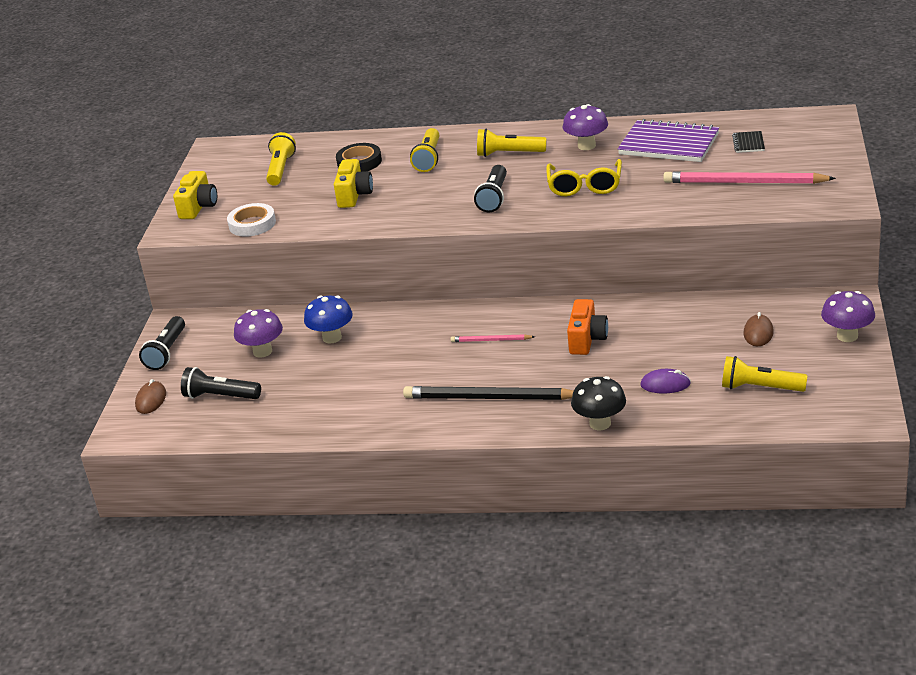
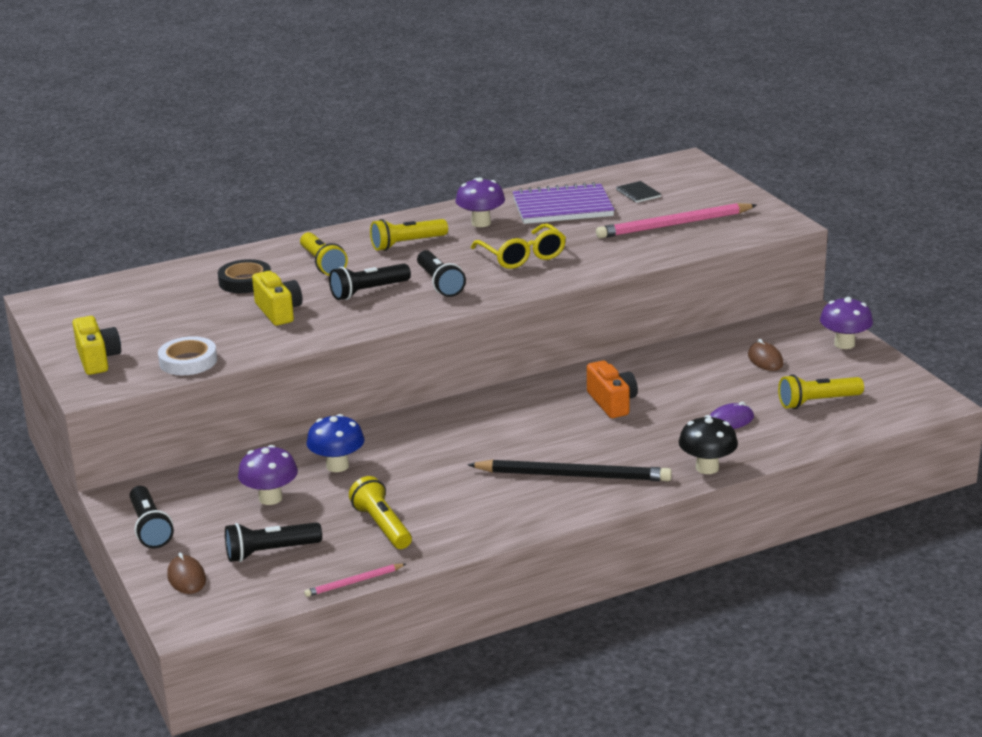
camera: 35 degrees left, 5 degrees down
(280, 169) = (156, 305): yellow flashlight -> yellow flashlight (382, 526)
(435, 192) = (368, 291): none -> black flashlight
(489, 398) = (573, 475): black pencil -> black pencil turned 150 degrees counterclockwise
(491, 340) = (515, 426): pink pencil -> pink pencil (354, 582)

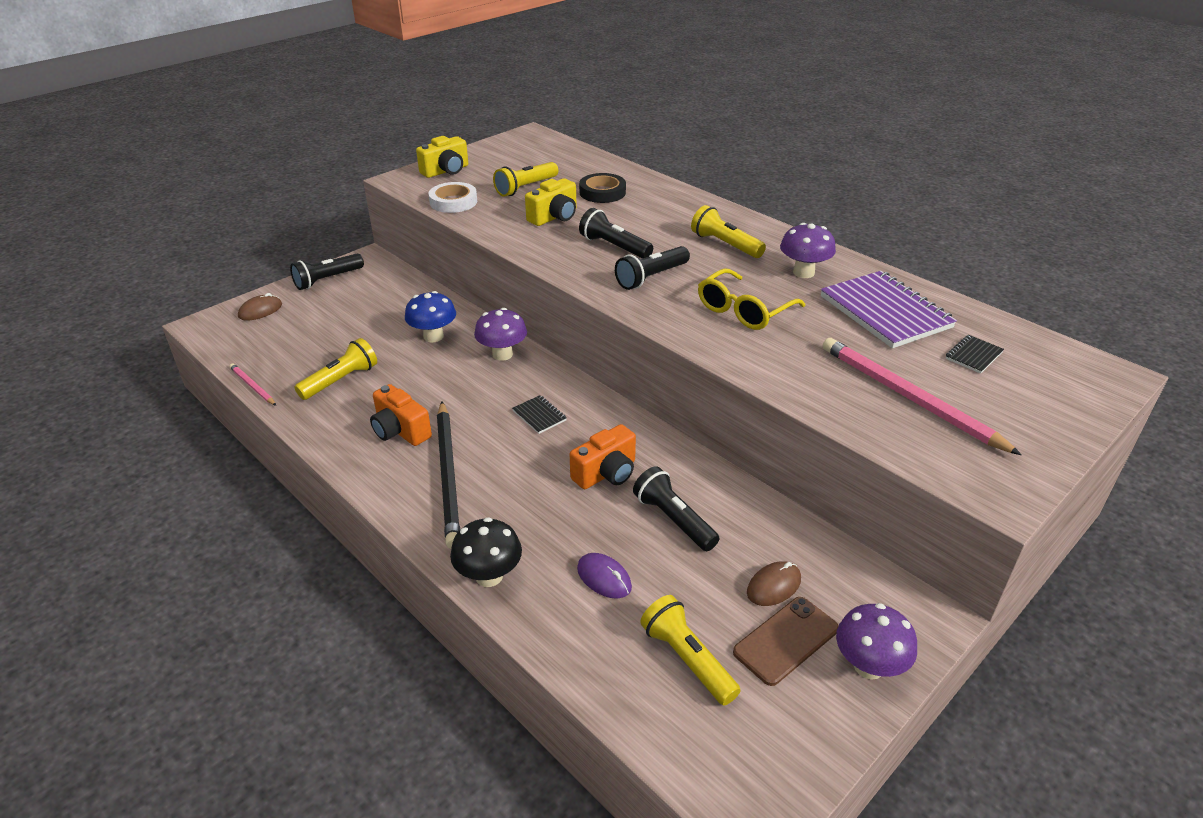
camera: 70 degrees right, 10 degrees up
(270, 498) = (376, 318): purple mushroom -> purple mushroom (502, 354)
(270, 552) = (297, 337): black flashlight -> black flashlight (674, 520)
(322, 264) = (656, 216): yellow flashlight -> yellow flashlight (526, 188)
(492, 496) = (400, 430): none -> orange camera
(514, 423) = (539, 416): none -> black notebook
(814, 365) = (786, 640): none -> brown phone

